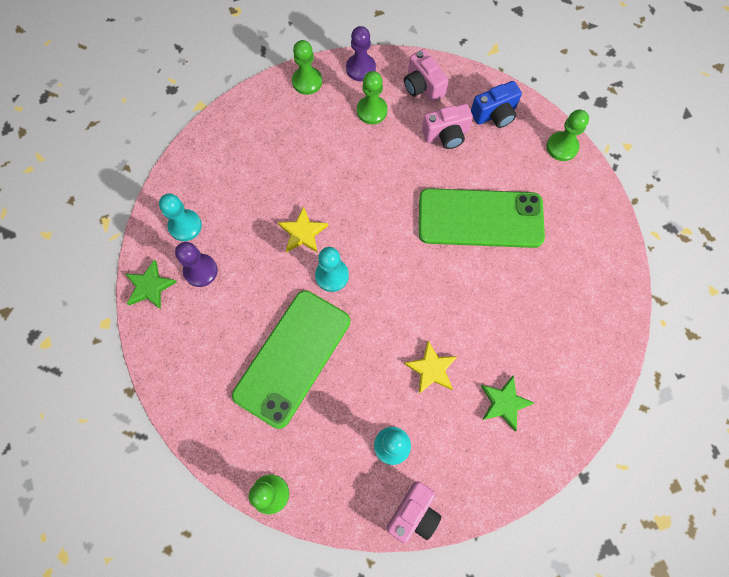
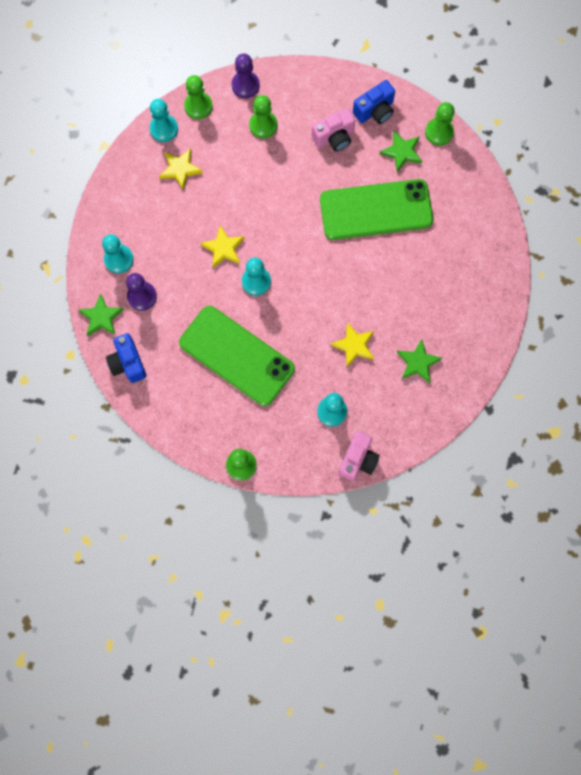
camera: 10 degrees left, 5 degrees up
(166, 344) = (128, 363): none -> blue camera
(266, 98) = (164, 129): none -> turquoise pawn
(274, 142) = (180, 169): none -> yellow star
(292, 357) = (236, 356): green phone -> green phone turned 75 degrees counterclockwise
(423, 87) = (305, 94): pink camera -> none
(518, 161) = (402, 152): none -> green star

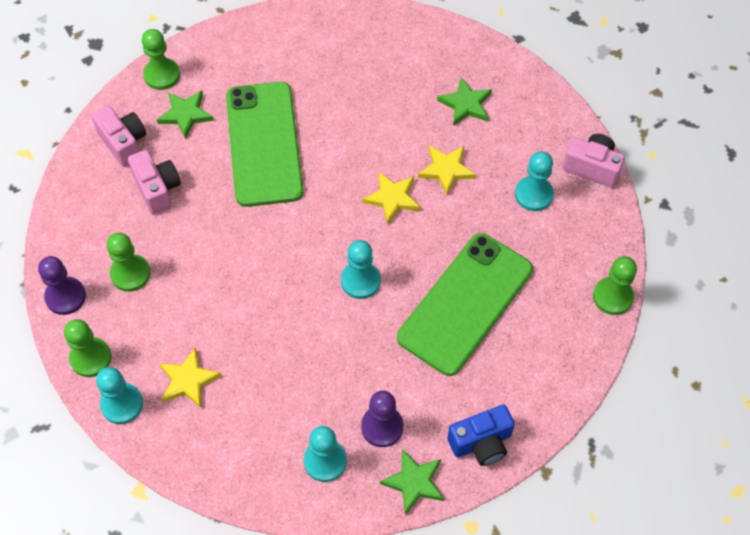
camera: 90 degrees left, 15 degrees down
(223, 248) = (311, 321): yellow star -> yellow star (392, 198)
(375, 111) = (124, 143): blue camera -> pink camera

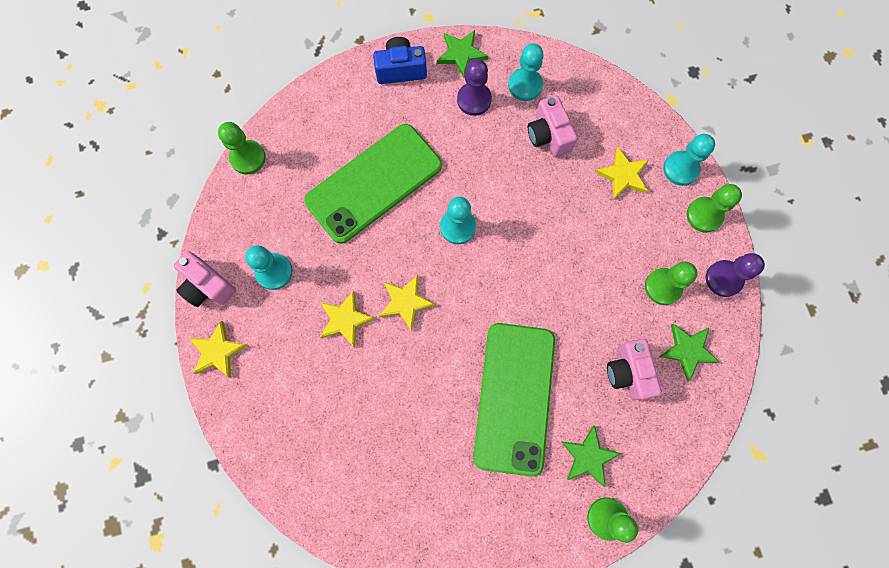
camera: 165 degrees left, 15 degrees up
(124, 143) = (656, 437): pink camera -> pink camera (548, 135)
(466, 104) = (299, 391): green star -> green star (687, 350)
(555, 117) = (218, 351): none -> yellow star

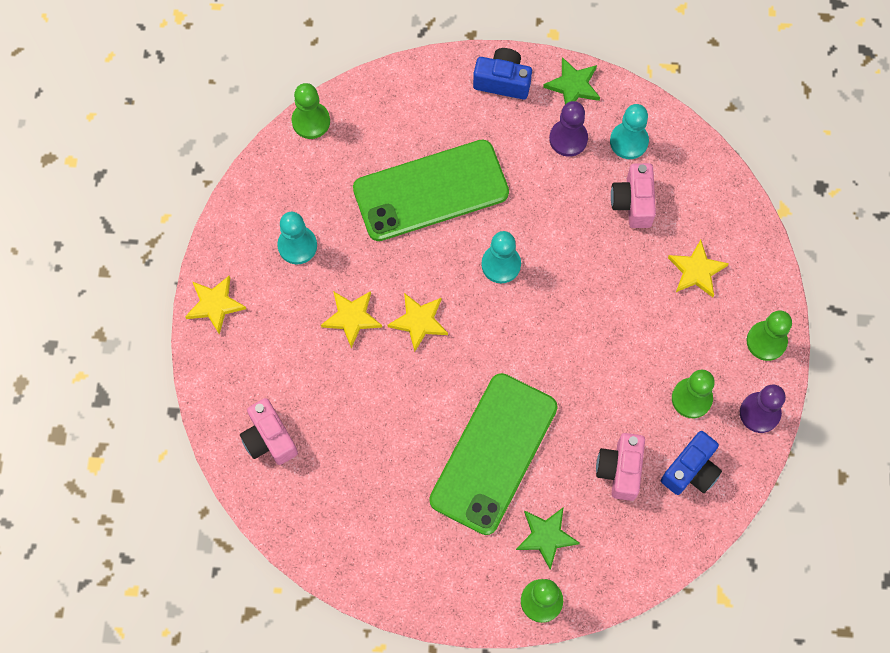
camera: 20 degrees right, 5 degrees down
(208, 286) = (227, 237): pink camera -> pink camera (269, 439)
(680, 169) = (761, 285): turquoise pawn -> none
(687, 350) = (691, 470): green star -> blue camera

